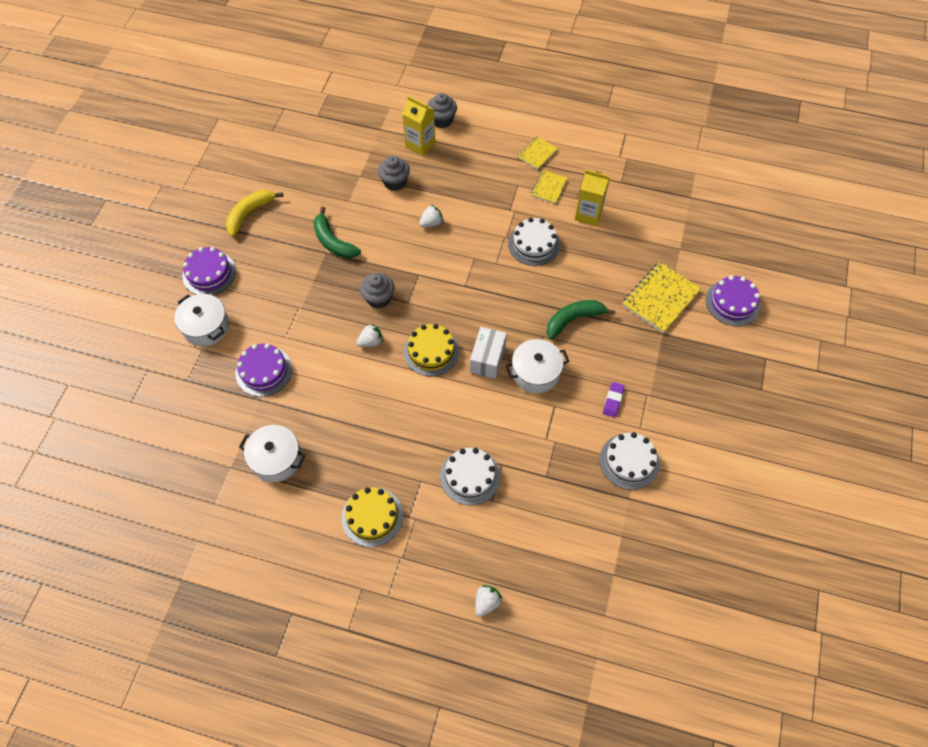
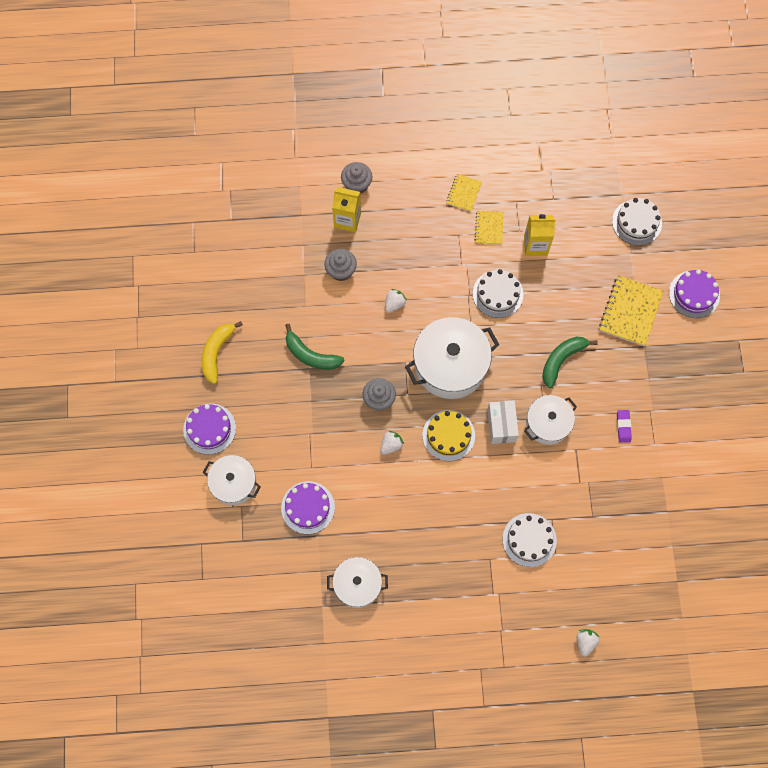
camera: 20 degrees left, 10 degrees up
(372, 516) = (462, 605): yellow cake -> none
(461, 290) = (450, 365): none -> white pot
(629, 461) = (656, 478): white cake -> white cake (637, 222)

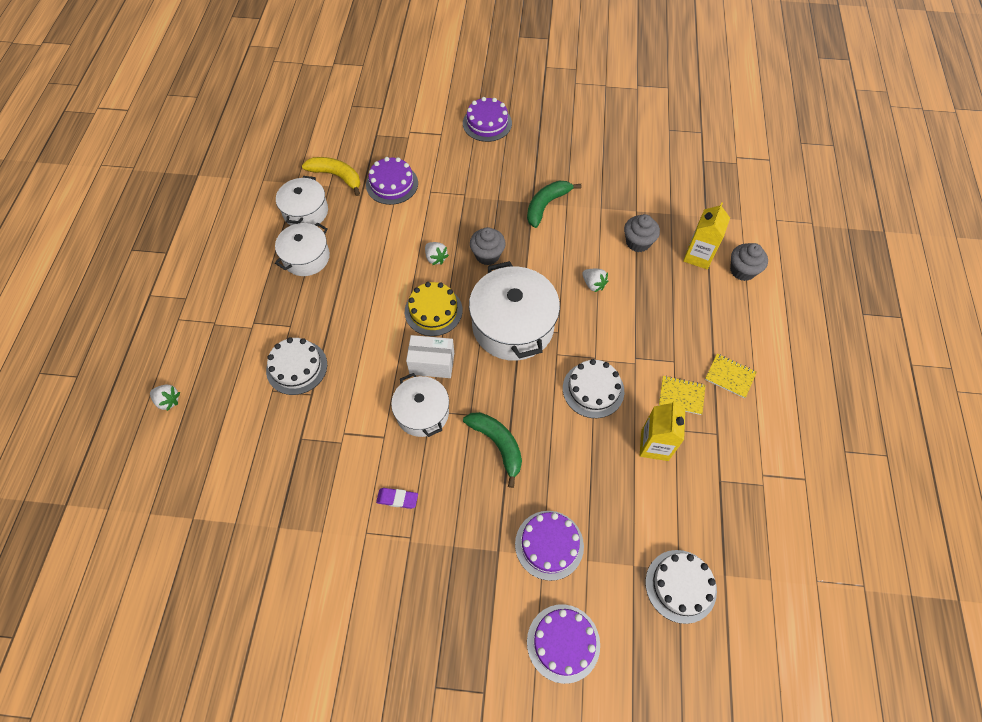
camera: 100 degrees right, 10 degrees down
(217, 353) = (561, 135): yellow banana -> yellow banana (336, 176)
(233, 483) = (431, 134): white pot -> white pot (306, 257)
(630, 311) = (549, 545): yellow notebook -> purple cake

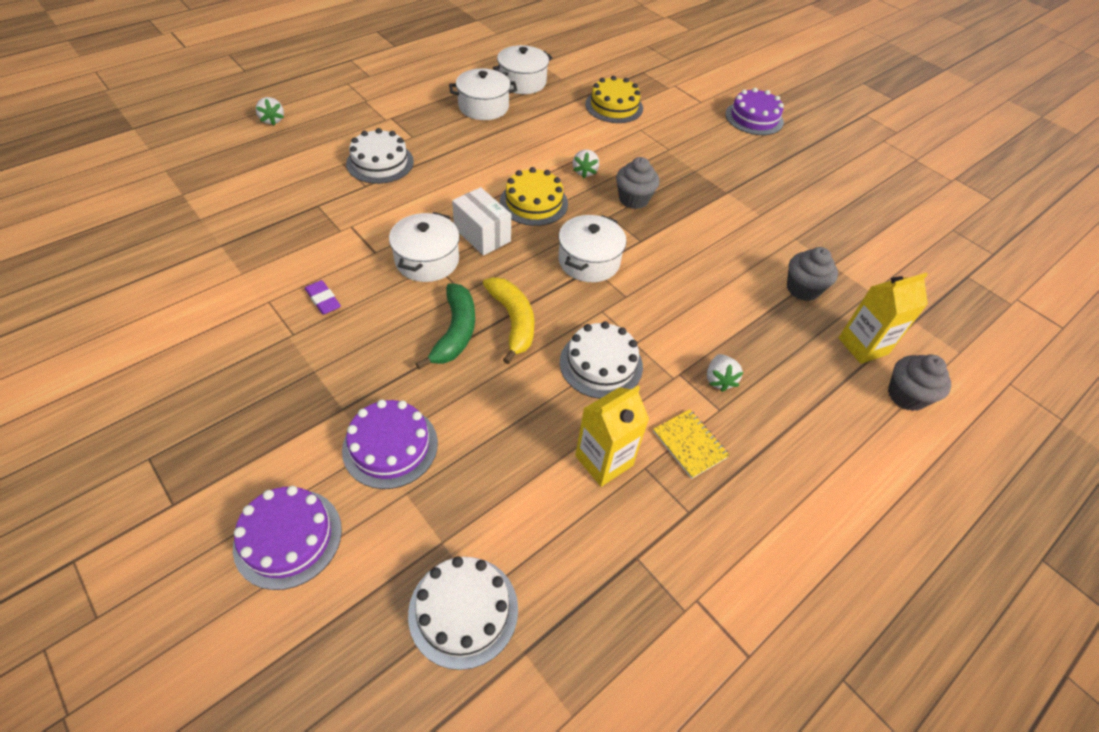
camera: 40 degrees right, 10 degrees down
(336, 176) = (575, 77): yellow banana -> yellow banana (513, 321)
(392, 184) = (614, 106): purple cake -> yellow cake
(513, 326) = (589, 261): white pot -> white pot, size x0.61
(546, 205) = (738, 202): green banana -> none
(593, 284) = (710, 287): white strawberry -> white strawberry (719, 380)
(730, 376) = (771, 474): yellow notebook -> none

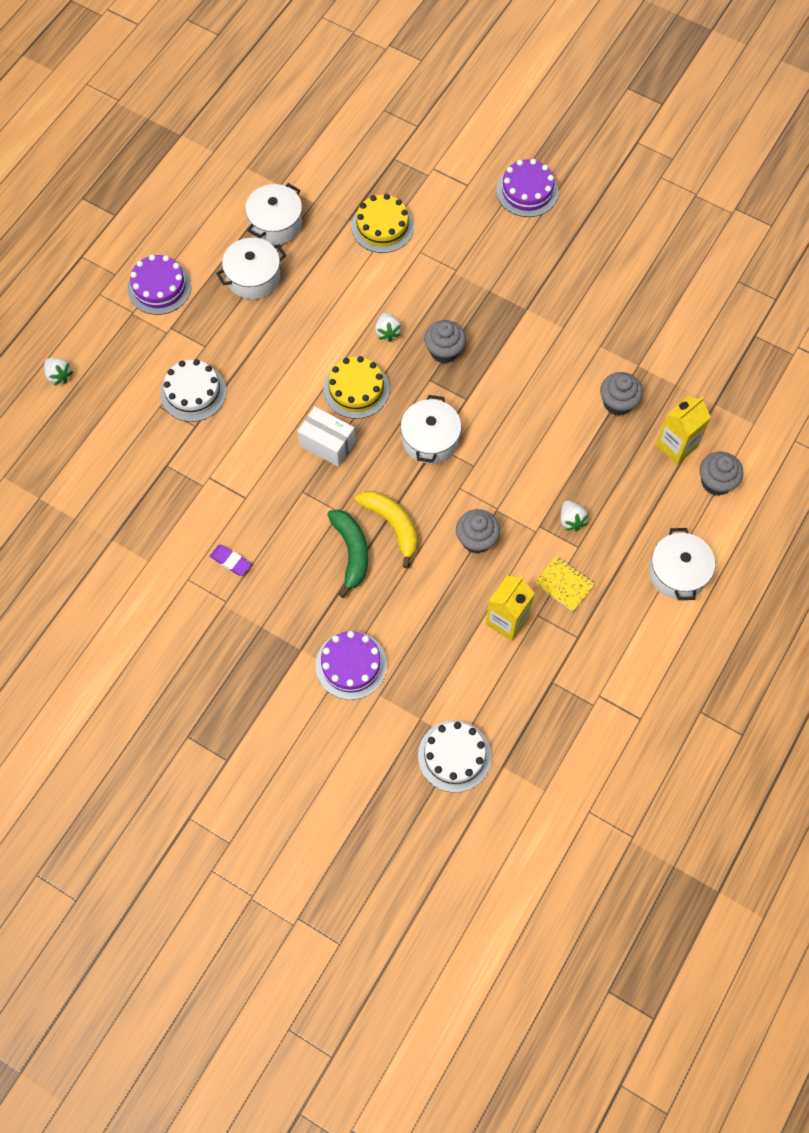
camera: 15 degrees left, 15 degrees up
(288, 538) = (318, 753): purple cake -> purple cake (159, 287)
(427, 260) = (294, 490): white pot -> white pot (678, 573)
(601, 364) = (476, 539): white cake -> grey cupcake

